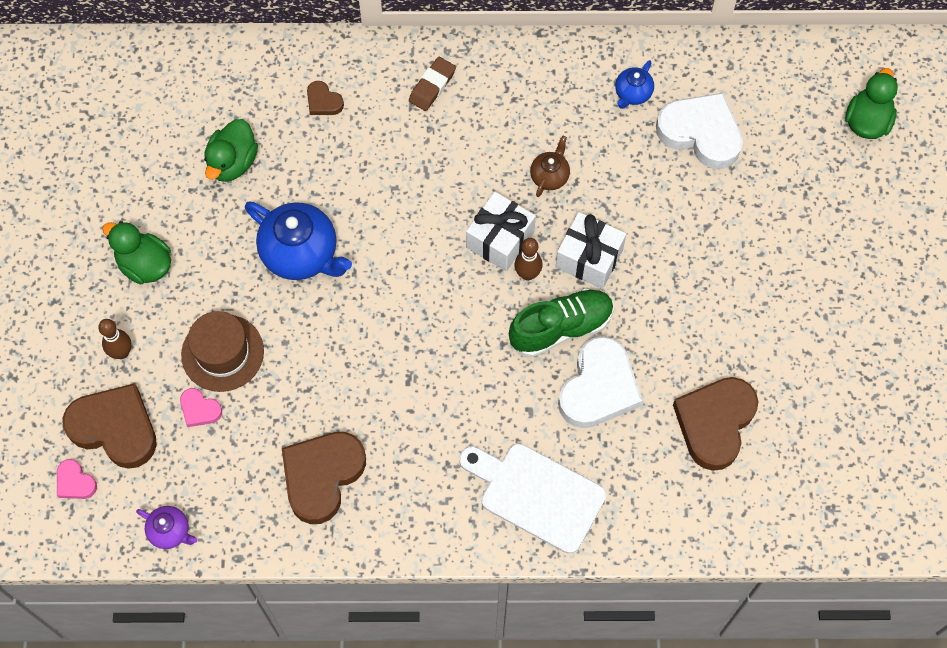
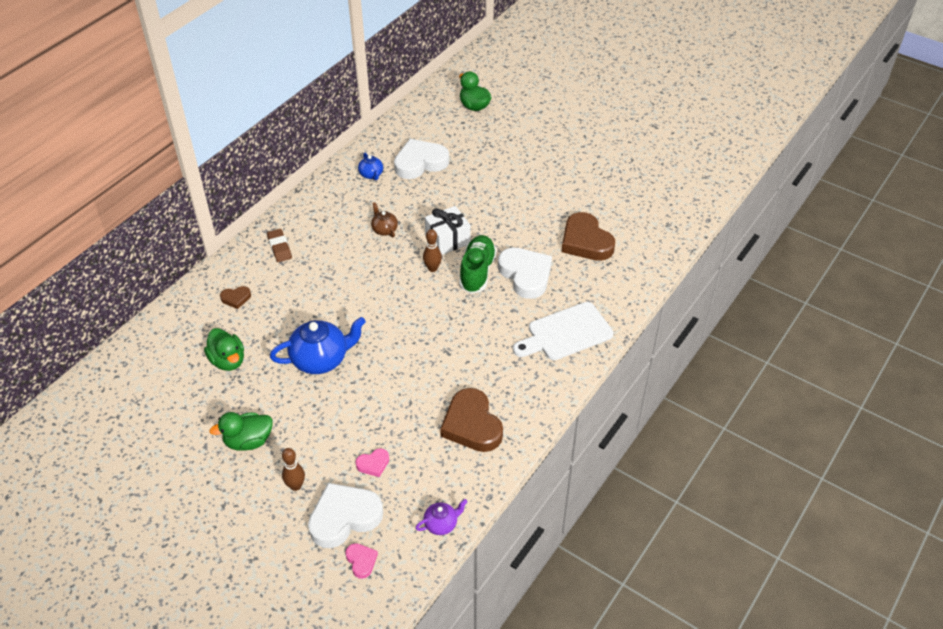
camera: 55 degrees left, 20 degrees down
(75, 482) = (361, 561): pink heart -> pink heart turned 105 degrees counterclockwise
(115, 428) = (344, 517): brown heart -> white heart
(222, 353) = (347, 432): brown hat -> none
(500, 239) = (401, 269): white gift -> none

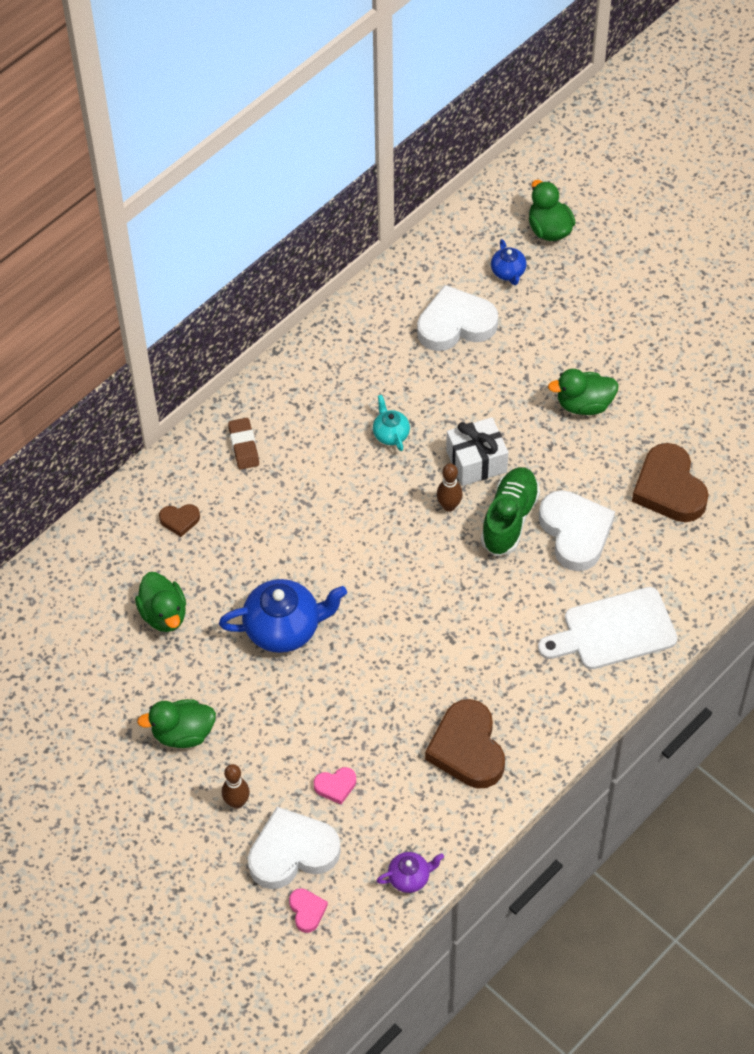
camera: 10 degrees right, 10 degrees up
(371, 175) = (383, 337): blue teapot -> blue teapot (508, 272)
(384, 230) = (390, 434): brown teapot -> turquoise teapot
(516, 199) = (584, 404): none -> green duck

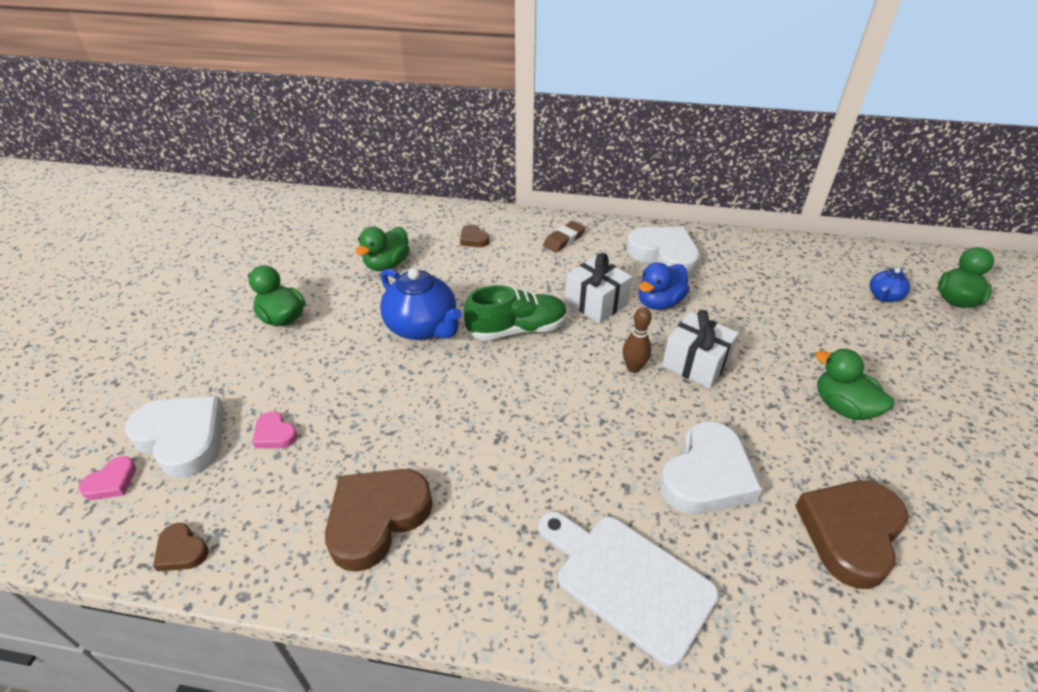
camera: 55 degrees right, 15 degrees down
(237, 802) = (226, 377): brown bowling pin -> none
(354, 480) = (596, 303): none -> white gift
(390, 434) = (659, 302): turquoise teapot -> blue duck
(410, 877) = (181, 551): purple teapot -> brown heart
(455, 324) = (798, 290): white heart -> white heart (663, 254)
(509, 519) = (665, 415): green shoe -> green shoe (517, 329)

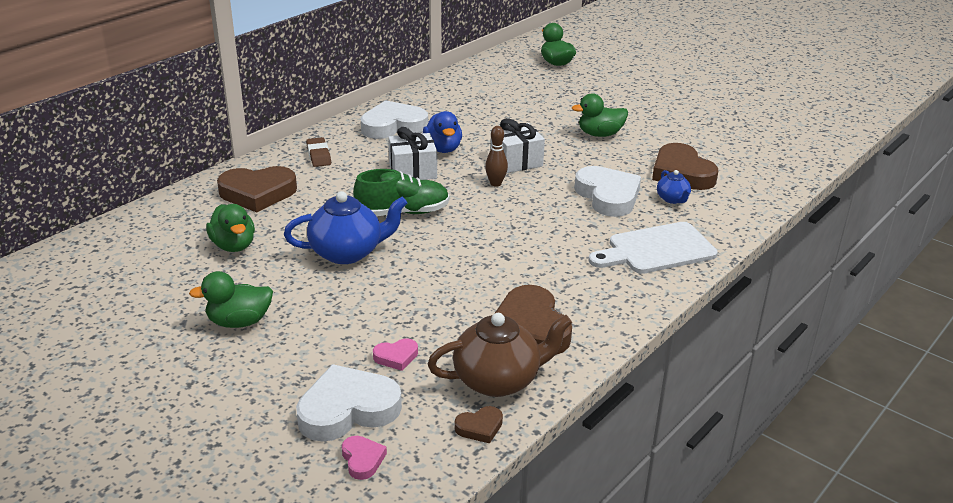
camera: 60 degrees left, 10 degrees down
(268, 531) = (498, 380): none -> brown teapot
(473, 239) = (257, 193): brown heart -> brown heart, size x2.13
(517, 329) = (402, 212): green shoe -> green shoe turned 60 degrees clockwise
(884, 296) = (529, 80): blue teapot -> blue teapot (672, 199)

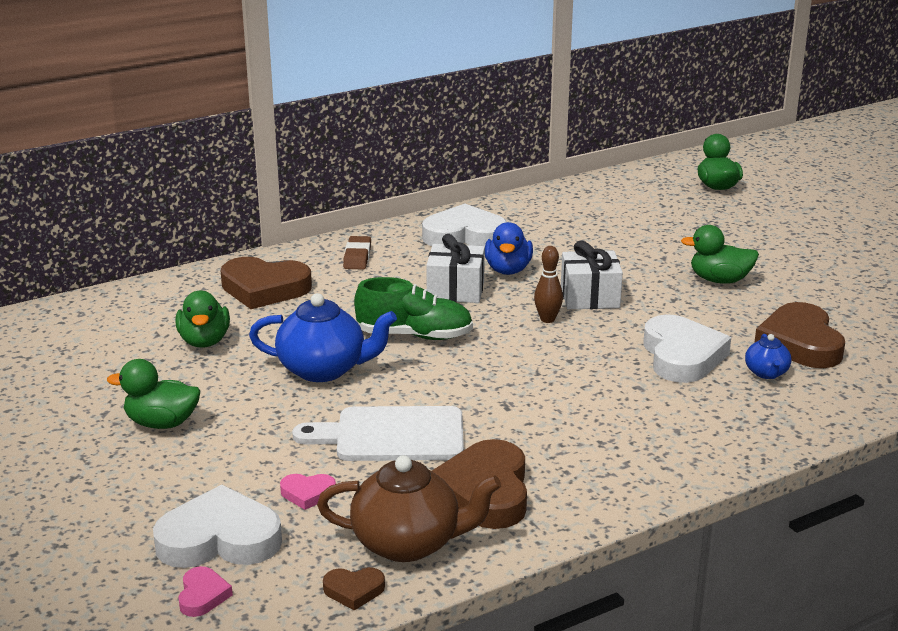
camera: 20 degrees right, 5 degrees down
(657, 250) = (704, 430): white cutting board -> white cutting board (392, 435)

